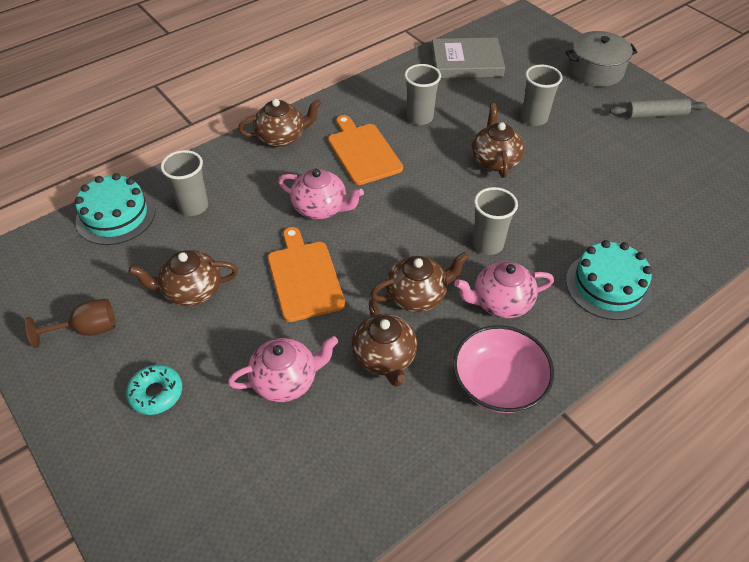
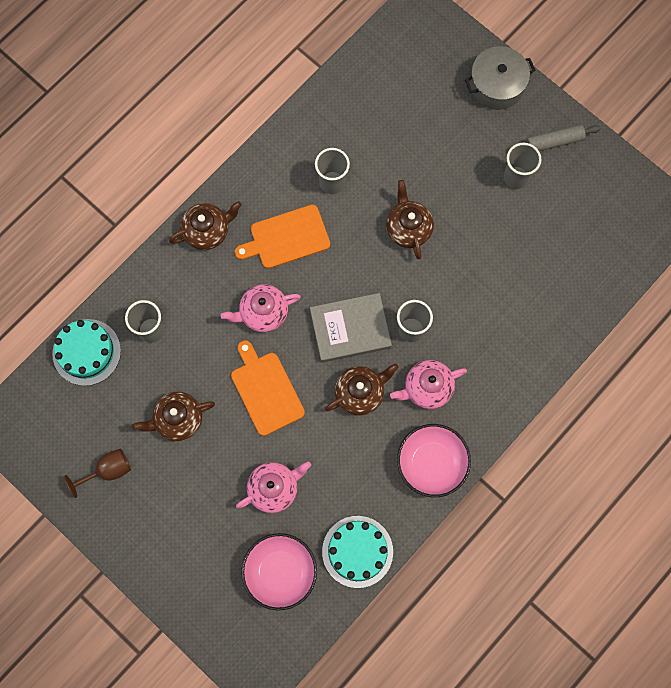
camera: 10 degrees left, 25 degrees up
(156, 393) = (181, 516): turquoise donut -> none
(266, 485) = (280, 572): none -> pink bowl
(321, 208) = (263, 313): pink teapot -> pink teapot turned 150 degrees clockwise
(363, 152) = (286, 238): orange cutting board -> orange cutting board turned 75 degrees counterclockwise
(384, 358) = (344, 455): brown teapot -> none
(466, 62) = (367, 92): grey book -> grey book (350, 329)
(534, 118) = (440, 166): grey cup -> grey cup (516, 178)
(608, 285) = (511, 356): turquoise cake -> turquoise cake (357, 551)

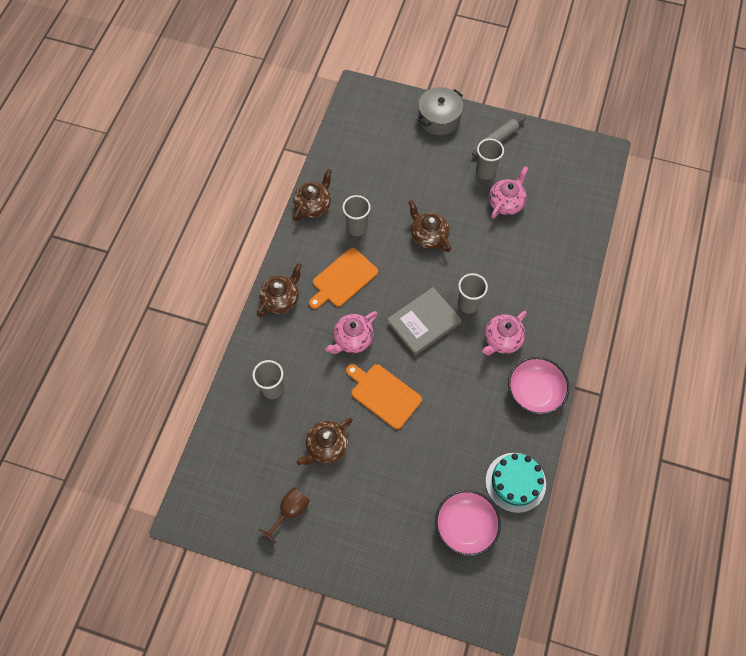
camera: 25 degrees left, 10 degrees down
(86, 352) = (229, 427): turquoise cake -> none
(274, 488) = (427, 464): pink teapot -> pink teapot (506, 203)
(360, 393) = (455, 365): brown teapot -> brown teapot (313, 205)

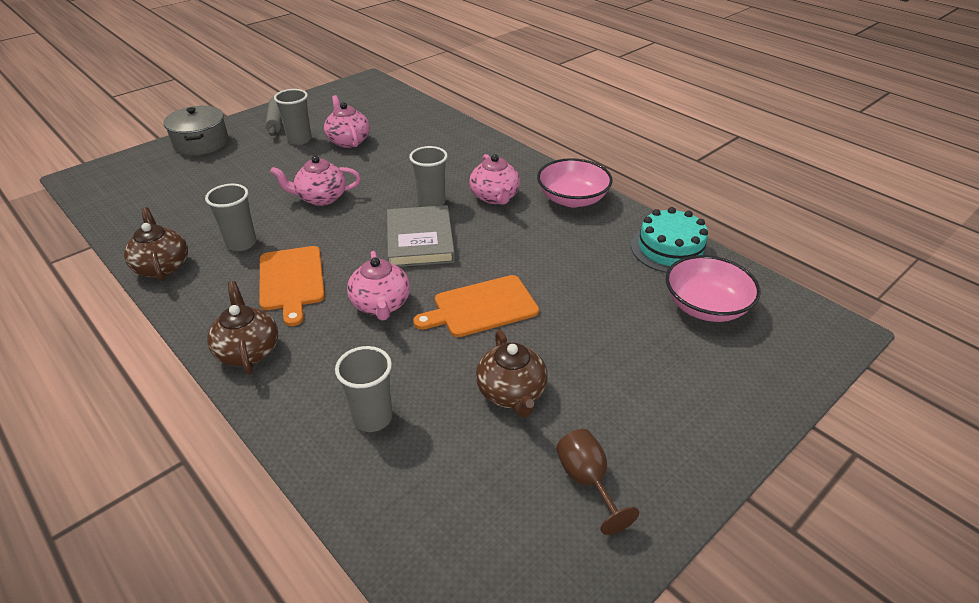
camera: 60 degrees left, 25 degrees down
(428, 236) = (321, 198): brown teapot -> pink teapot

